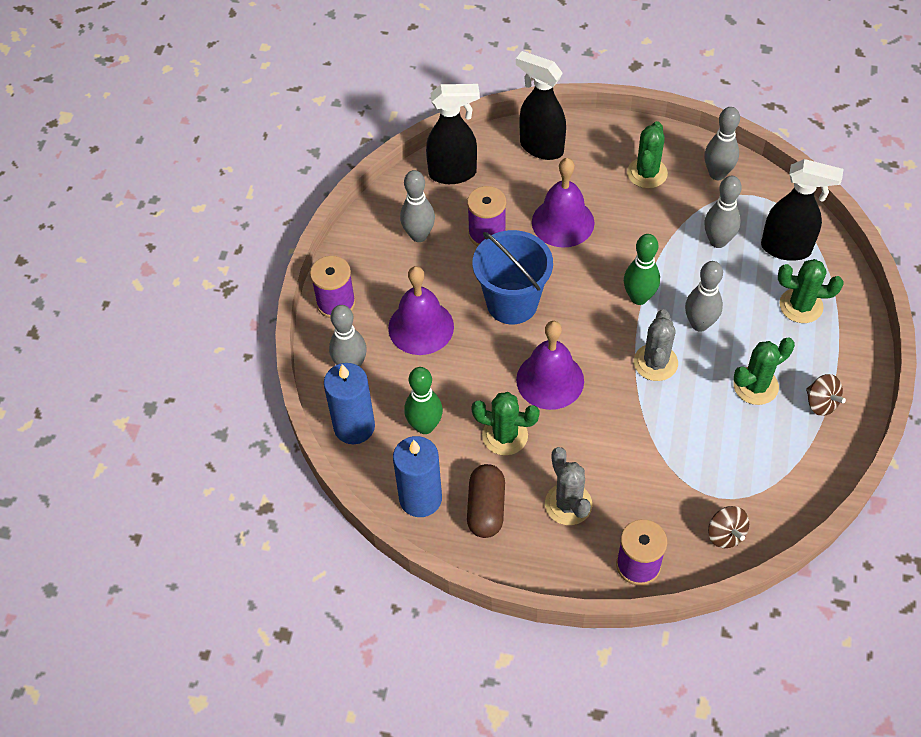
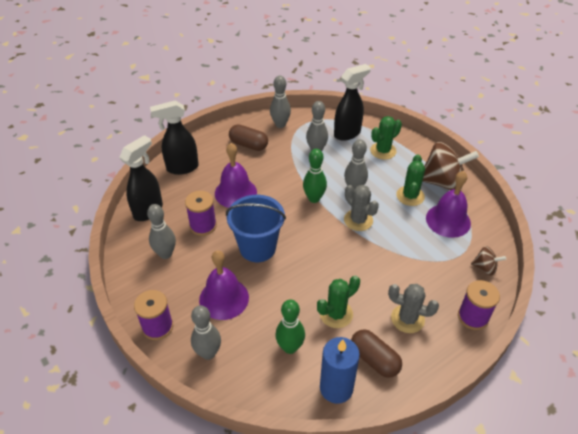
camera: 50 degrees left, 10 degrees down
(354, 427) = (251, 384): blue candle -> none
(550, 380) = (322, 268): purple bell -> purple bell (448, 220)
(647, 173) = (248, 145): green cactus -> brown capsule
(821, 403) = (442, 182): brown spinning top -> brown spinning top, size x2.02

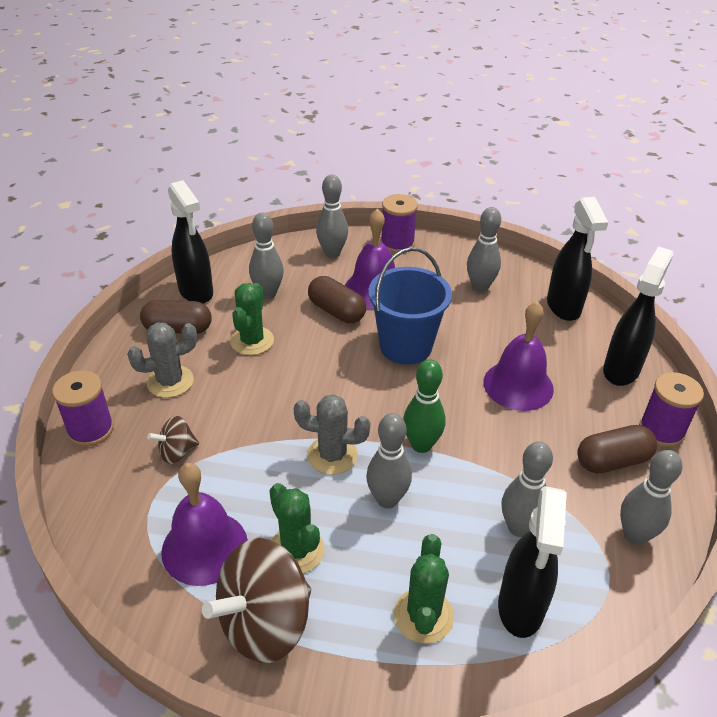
camera: 135 degrees right, 5 degrees down
(203, 225) = (491, 330): purple spool -> purple spool (661, 431)
(265, 299) = (336, 311): none -> brown capsule
(290, 347) = (268, 293): green bowling pin -> grey bowling pin
(336, 388) = (196, 292): blue candle -> black spray bottle
(484, 268) = (104, 504): brown spinning top -> brown spinning top (177, 452)

